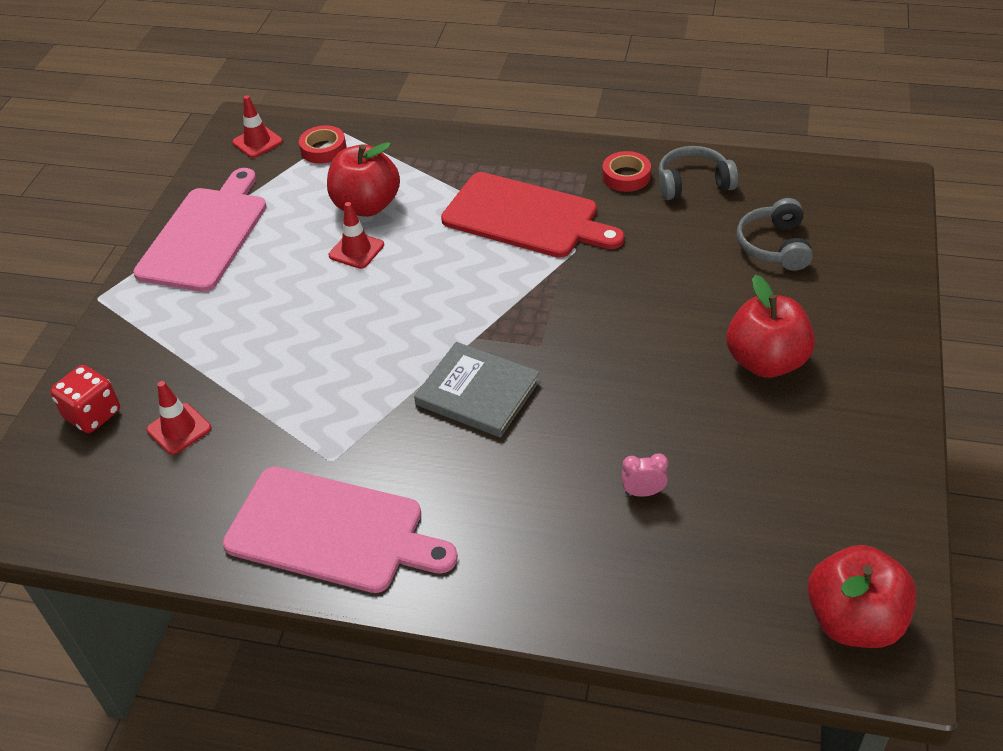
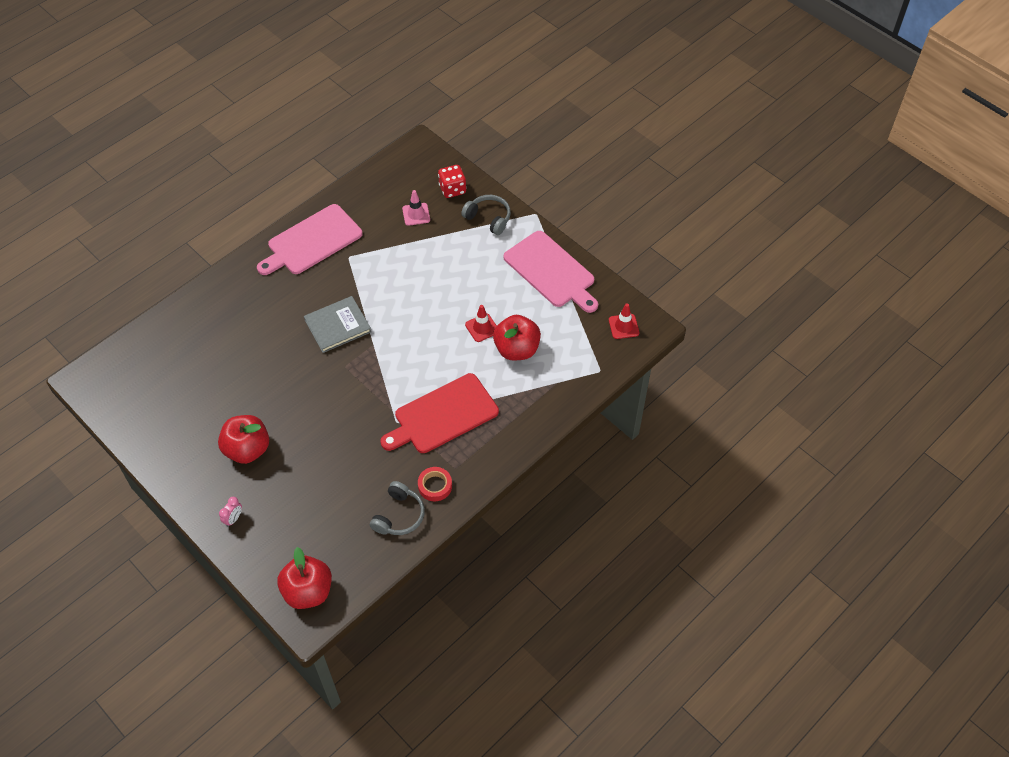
camera: 120 degrees right, 10 degrees up
(179, 429) = (416, 214): red traffic cone -> pink traffic cone
(323, 149) = (589, 354): red tape -> none
(643, 492) = (228, 352): pink clock -> pink clock (233, 519)
(774, 246) = (315, 516): grey headphones -> grey headphones (488, 218)
(853, 620) = (108, 380): red apple -> red apple (308, 591)

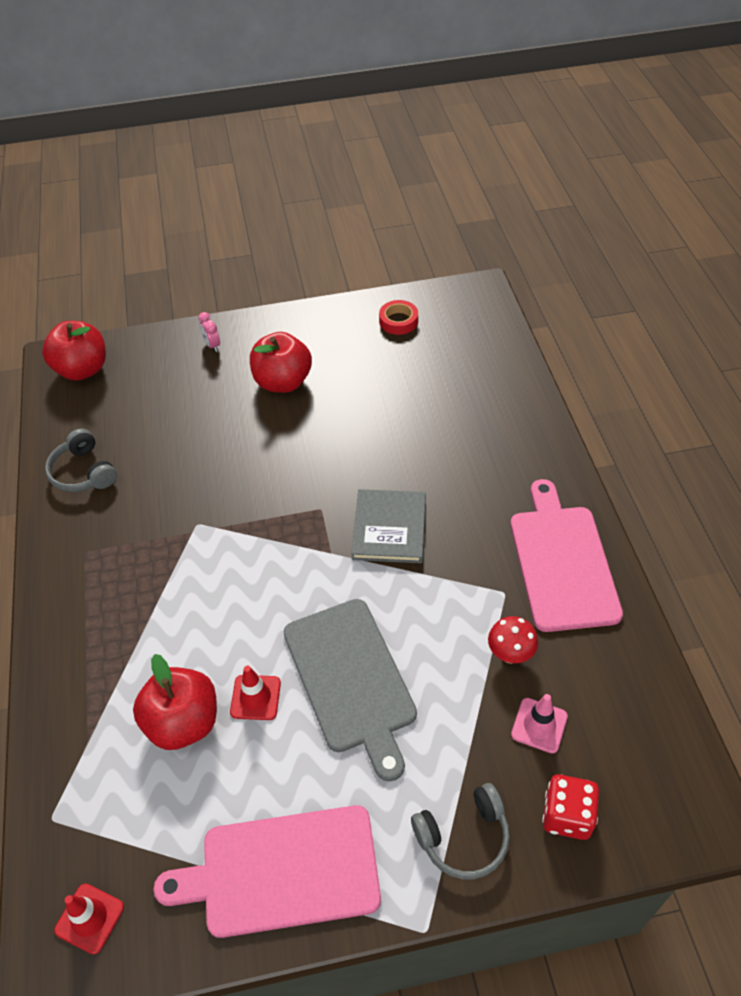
camera: 125 degrees right, 5 degrees down
(385, 239) = (510, 654): none -> red mushroom
(435, 486) = (83, 521): red tape -> red tape (398, 321)
(442, 415) = (163, 576): red cutting board -> none
(444, 294) = (351, 679): none -> grey cutting board

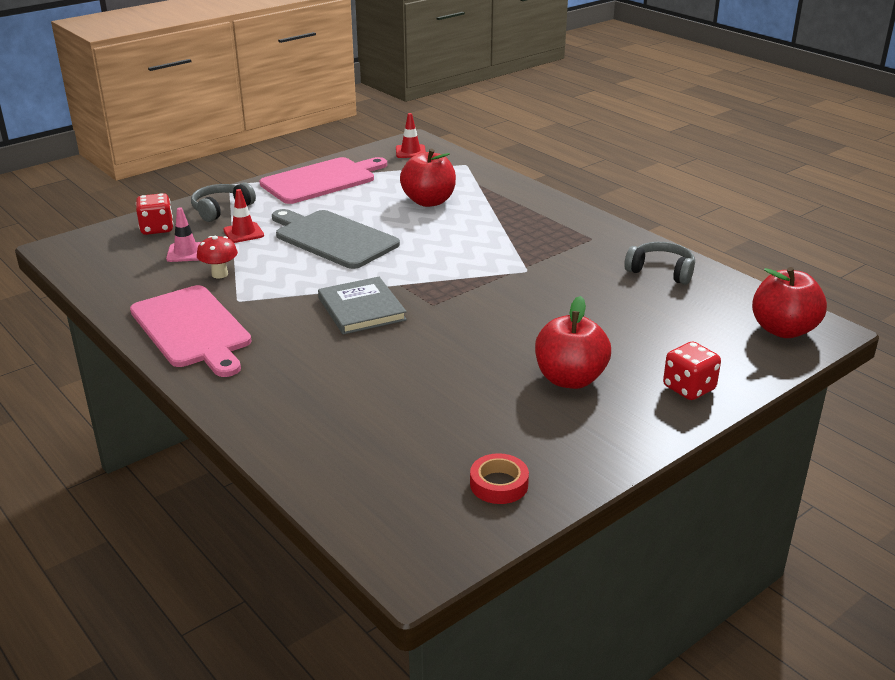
camera: 150 degrees right, 20 degrees down
(212, 345) = (689, 388): pink clock -> red dice
(255, 697) = (392, 218): red traffic cone -> red traffic cone (243, 233)

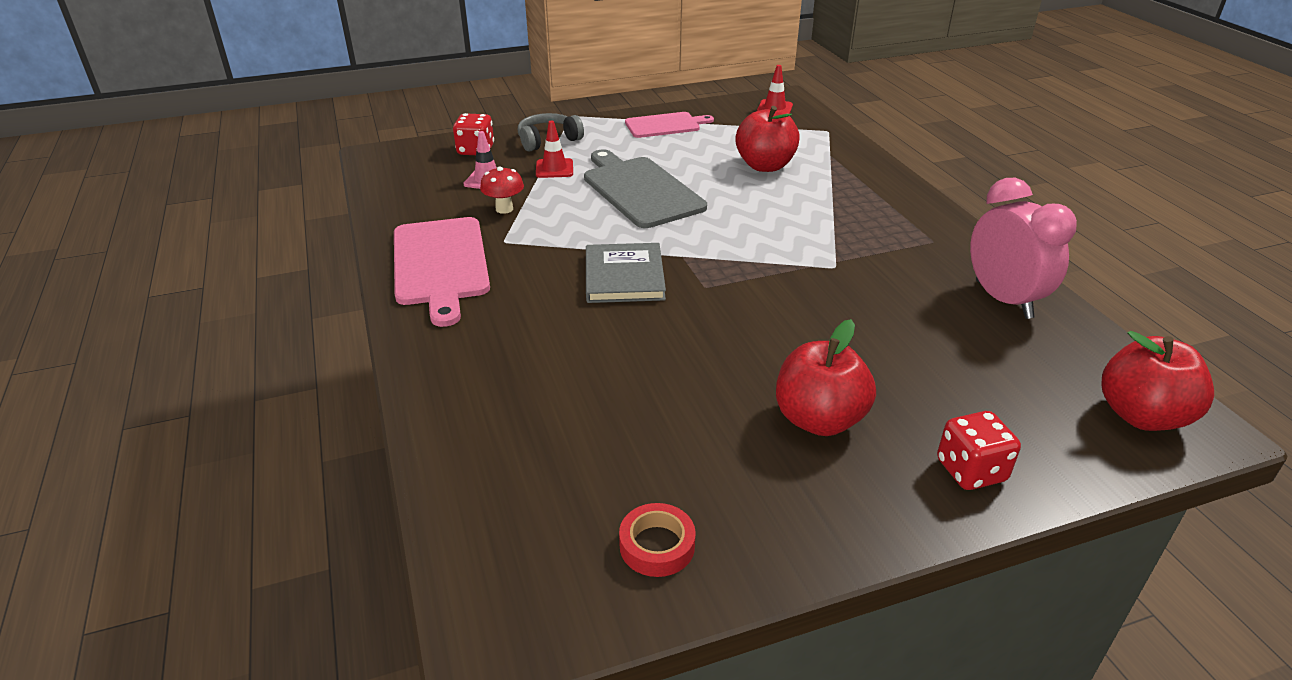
camera: 20 degrees right, 5 degrees up
(322, 180) = (665, 125): pink cutting board -> pink cutting board, size x0.62
(661, 271) = (1003, 299): grey headphones -> pink clock

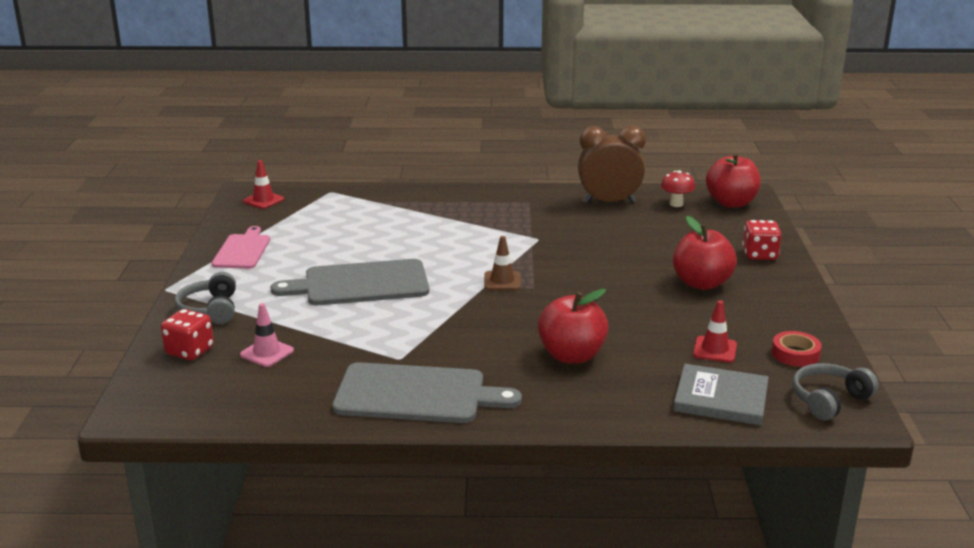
camera: 70 degrees left, 10 degrees down
(440, 264) = (416, 394): pink cutting board -> grey cutting board
(504, 209) = (337, 351): red mushroom -> red mushroom (676, 204)
(532, 598) = (829, 400): none -> grey headphones
(554, 169) = (278, 315): red traffic cone -> red traffic cone (715, 350)
(624, 277) = (498, 315): grey book -> grey book (721, 398)
(705, 264) = (502, 281): none -> brown traffic cone
(765, 166) = (367, 227): red apple -> red apple (571, 355)
(1003, 299) = (609, 202): pink clock -> brown clock

